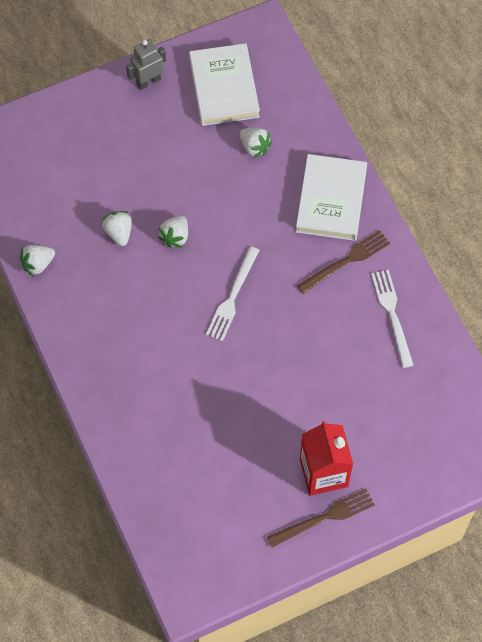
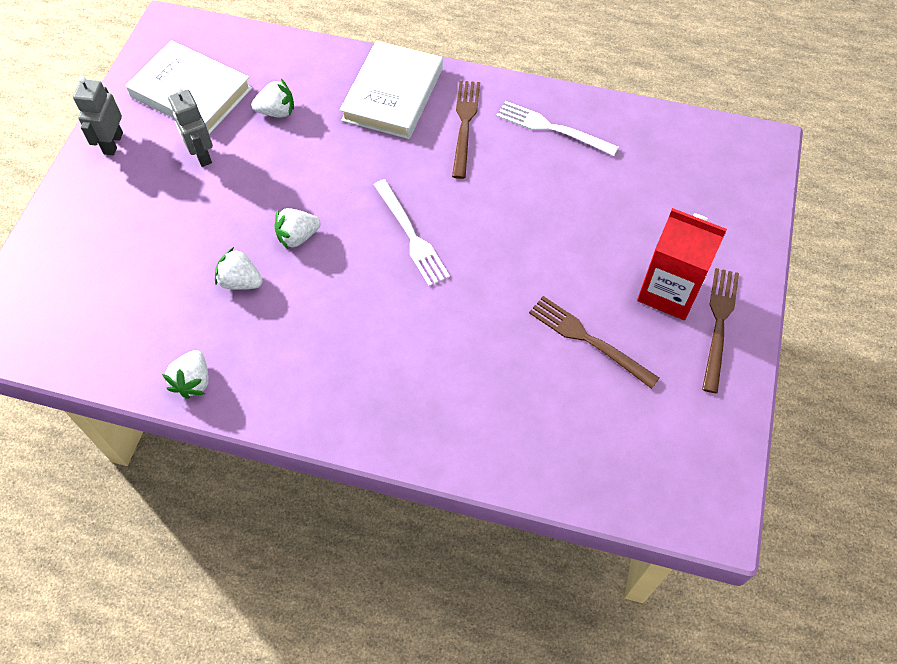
camera: 50 degrees left, 5 degrees down
(175, 237) = (298, 237): white strawberry -> white strawberry turned 90 degrees clockwise
(184, 135) = (201, 155): none -> grey robot
(246, 450) = (589, 340): none -> brown fork
(331, 200) = (392, 94): white book -> white book turned 60 degrees clockwise

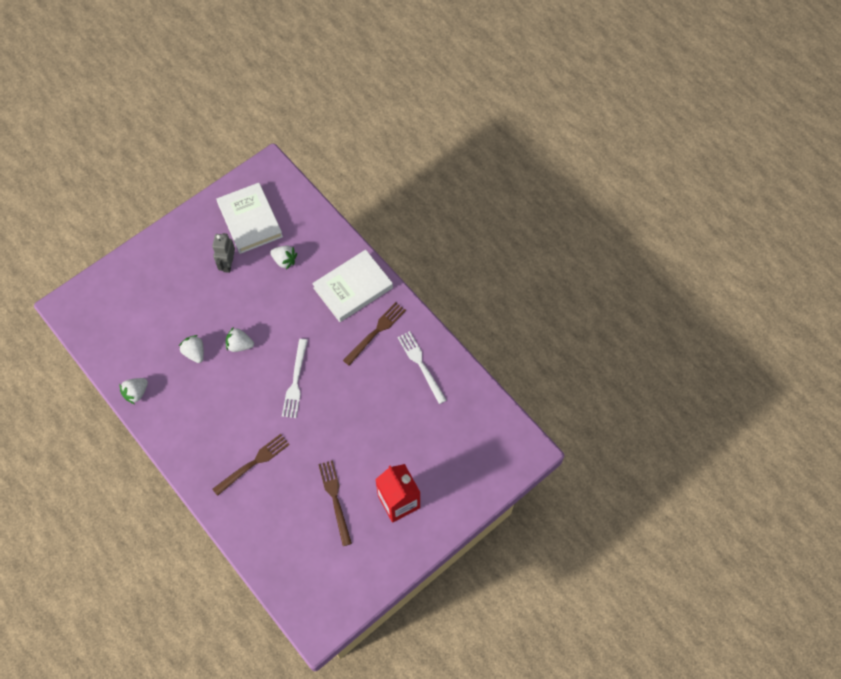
camera: 35 degrees right, 5 degrees up
(113, 143) = (190, 229): grey robot -> none
(719, 324) = (408, 537): brown fork -> brown fork (253, 463)

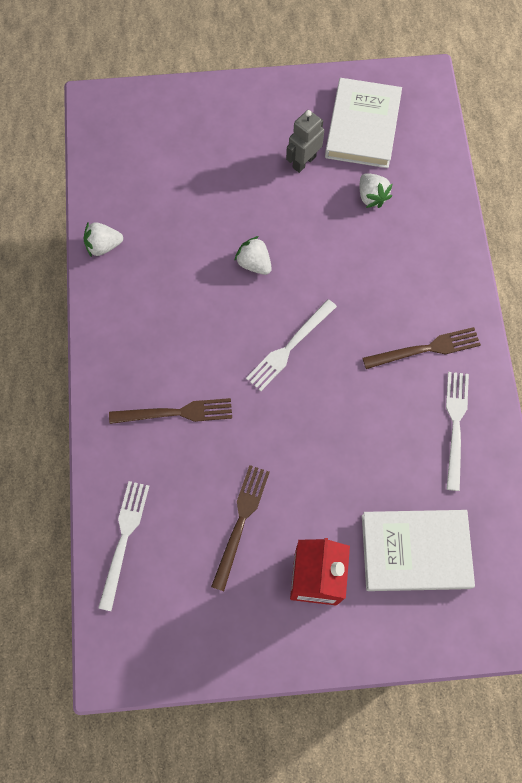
camera: 35 degrees right, 5 degrees up
(195, 352) = (198, 240): white strawberry -> none
(273, 555) = (124, 540): none -> white fork
(353, 288) = (432, 278): white book -> white book (415, 551)

